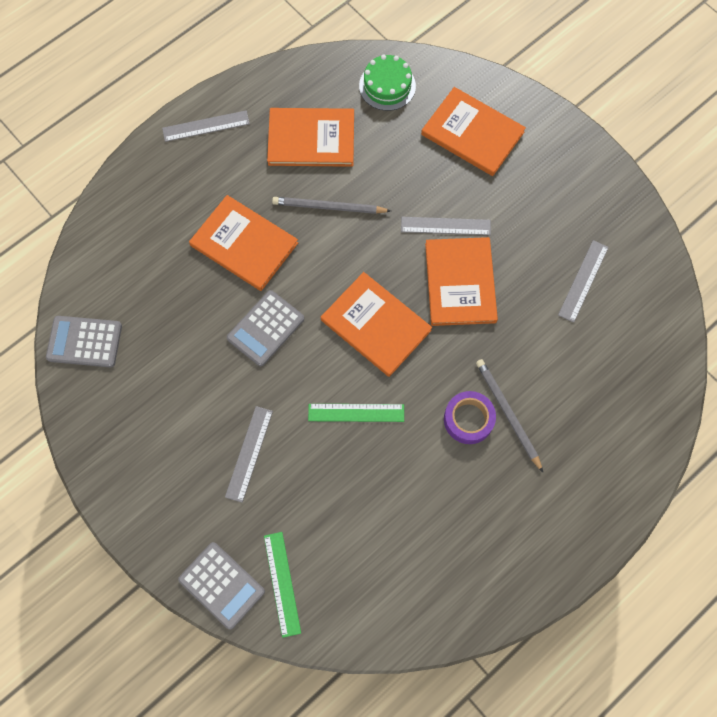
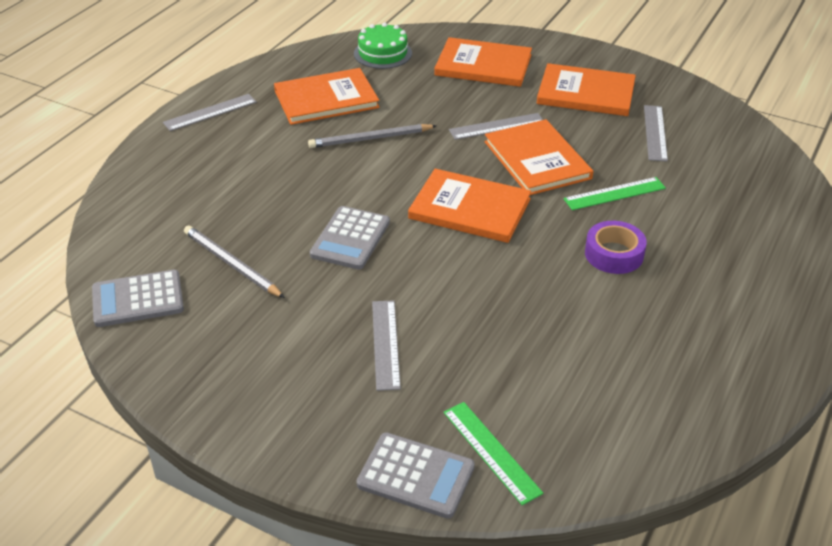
camera: 20 degrees left, 30 degrees down
(244, 244) = (293, 183): orange book -> orange book (586, 93)
(356, 412) = (489, 279): green ruler -> green ruler (614, 194)
(508, 414) = (651, 240): grey pencil -> grey pencil (232, 264)

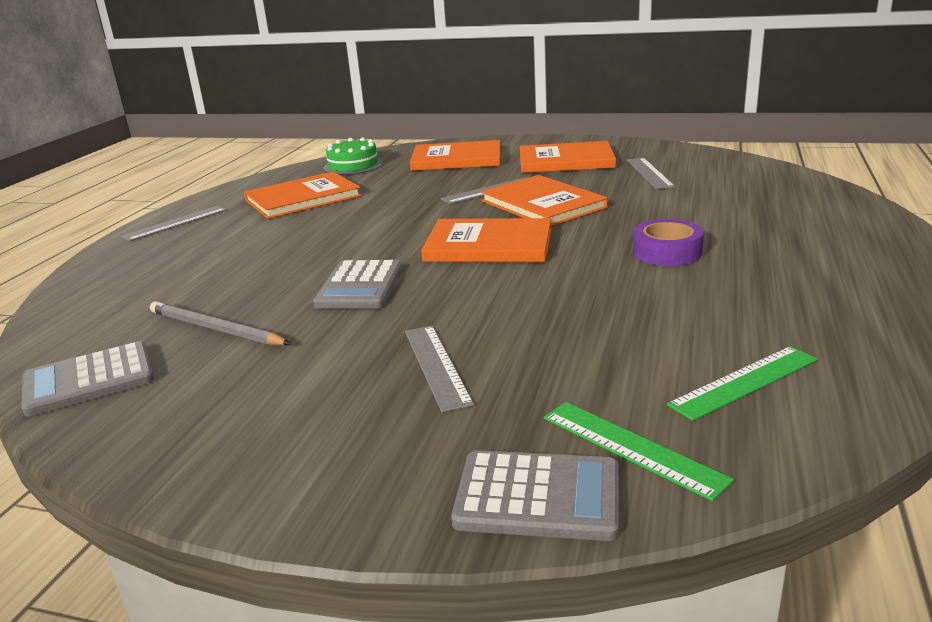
camera: 10 degrees left, 15 degrees down
(371, 139) = (359, 216): grey pencil -> none
(614, 194) = (637, 213): green ruler -> green ruler (744, 382)

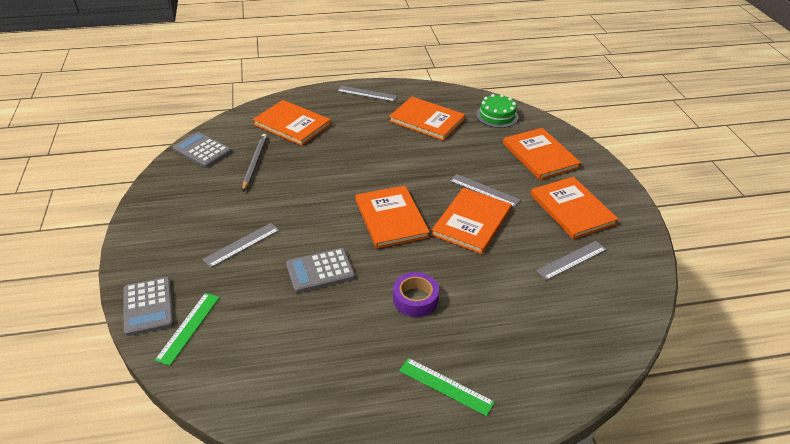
camera: 60 degrees right, 15 degrees up
(156, 284) = (292, 124): none -> orange book
(360, 286) = (315, 189): grey calculator -> grey calculator (320, 271)
(744, 382) = (257, 359): green ruler -> green ruler (446, 386)

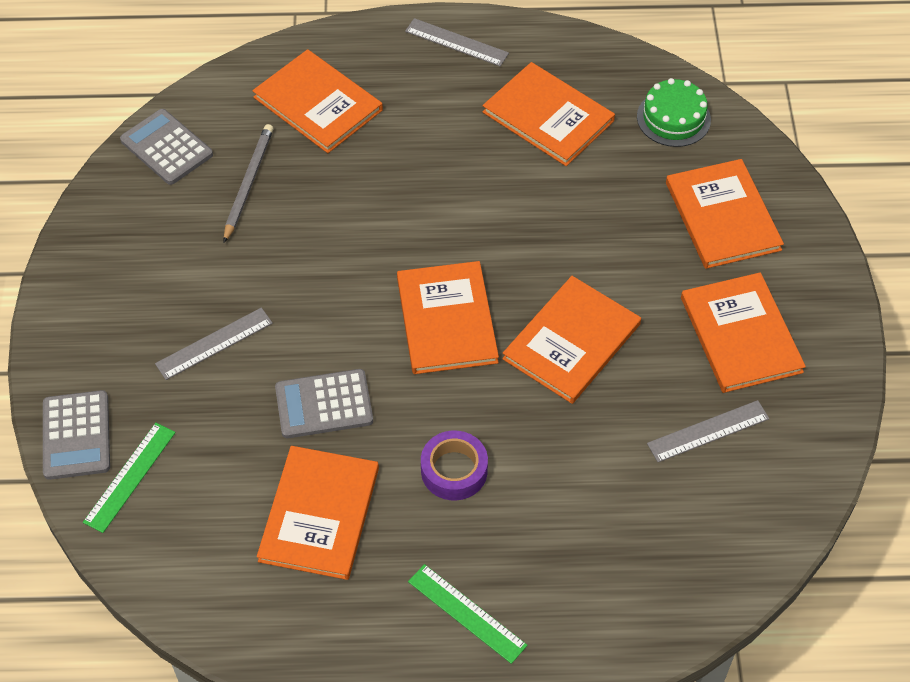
camera: 10 degrees right, 15 degrees up
(328, 335) = (319, 514): none -> orange book
(484, 190) = (608, 280): grey ruler -> none

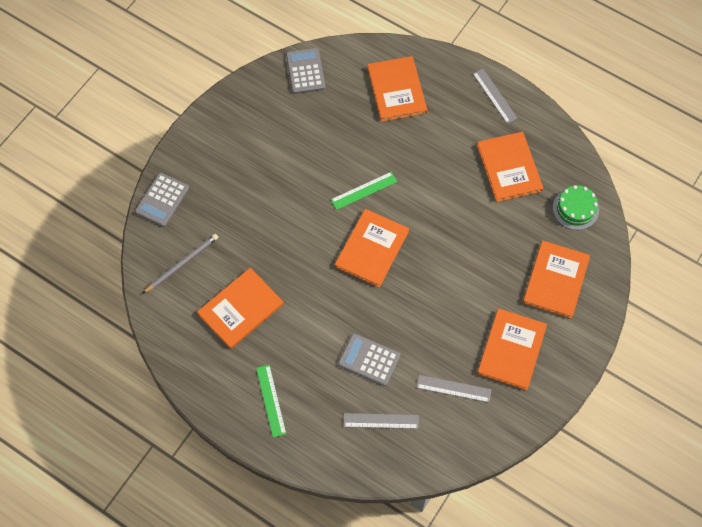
camera: 35 degrees right, 10 degrees up
(130, 477) = (171, 236): green ruler -> green ruler (364, 190)
(214, 343) = (254, 192): grey ruler -> grey ruler (381, 421)
(248, 184) = (330, 115): grey pencil -> grey pencil (182, 264)
(324, 404) = (282, 256): grey calculator -> grey calculator (369, 360)
(454, 470) = (317, 328): purple tape -> none
(571, 341) = (423, 299): orange book -> none

